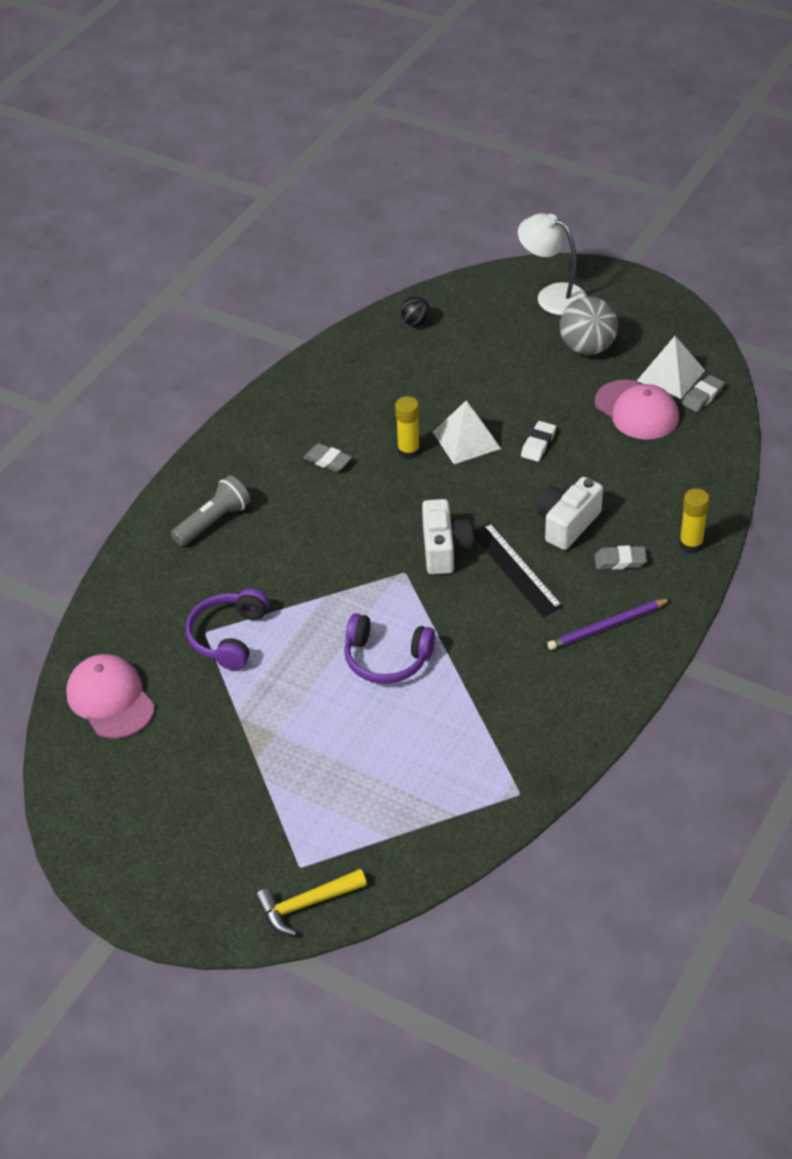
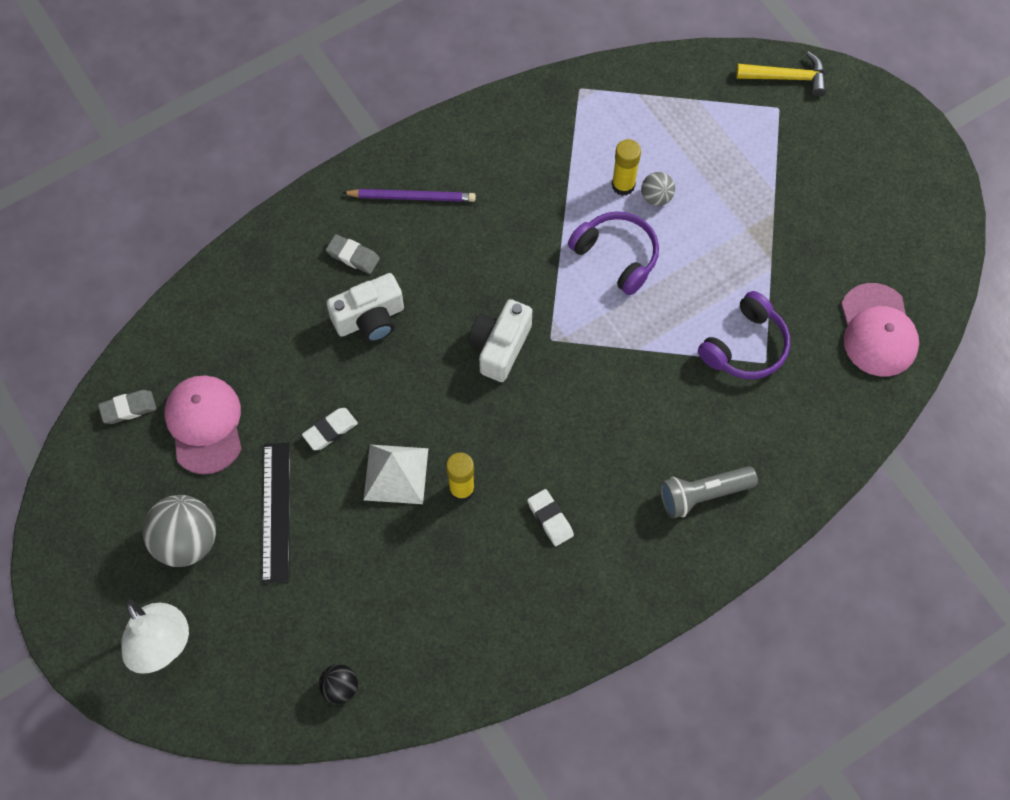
camera: 155 degrees left, 20 degrees up
(327, 461) = (550, 519): grey eraser -> white eraser
(379, 724) = (656, 197): none -> grey ball
(515, 569) = (450, 293): black ruler -> black ruler (276, 512)
(671, 375) = (135, 454): white pyramid -> none
(691, 544) = (279, 243): yellow glue stick -> yellow glue stick (623, 185)

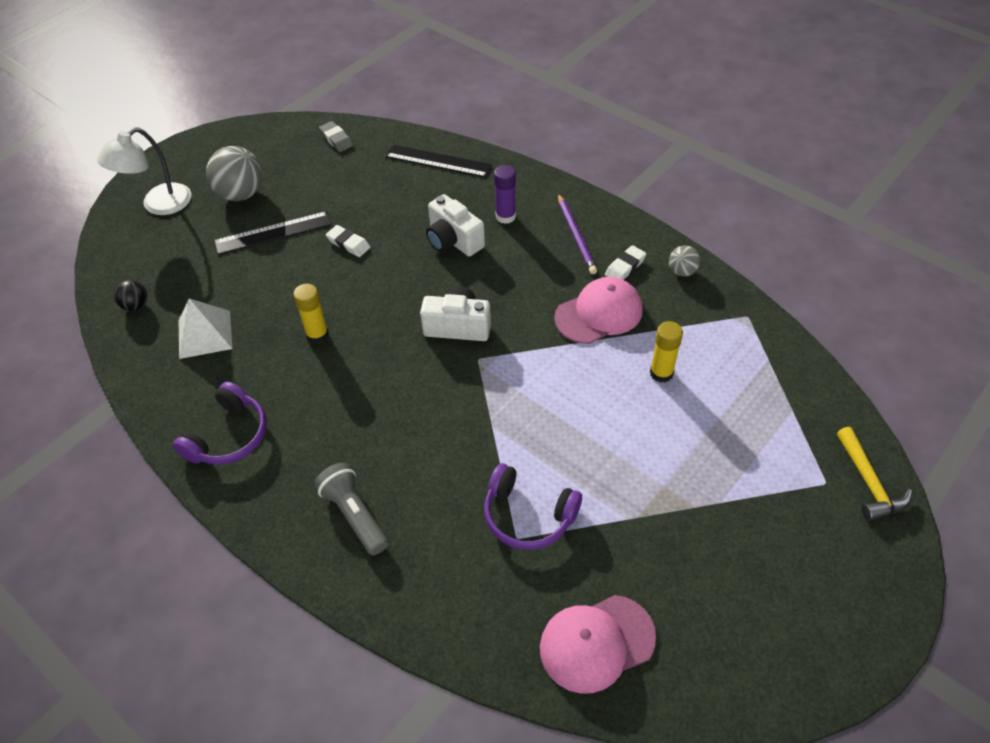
camera: 75 degrees right, 15 degrees down
(205, 424) = (334, 178): pink cap -> pink cap (599, 314)
(225, 301) = (438, 161): none -> black ruler
(353, 256) = (505, 216): grey eraser -> purple glue stick
(396, 474) = (321, 291): white pyramid -> white pyramid (204, 334)
(550, 519) = (303, 401): white eraser -> white eraser (625, 267)
(616, 256) = (583, 386): purple headphones -> purple headphones (228, 436)
(656, 197) = (661, 402): grey ball -> grey ball (682, 271)

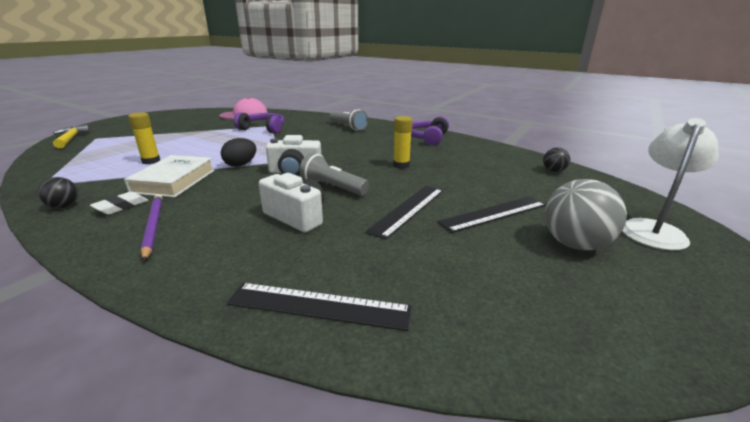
camera: 170 degrees right, 25 degrees down
(204, 334) = (483, 163): white pyramid -> none
(336, 139) = (520, 337): grey eraser -> none
(348, 244) = (408, 209): white eraser -> black ruler
(415, 287) = (332, 187): none -> grey flashlight
(505, 216) = (230, 239): purple glue stick -> none
(531, 352) = (241, 165): none -> black egg
(599, 314) = (174, 181): pink cap -> white book
(682, 271) = (64, 206): grey ball -> black ball

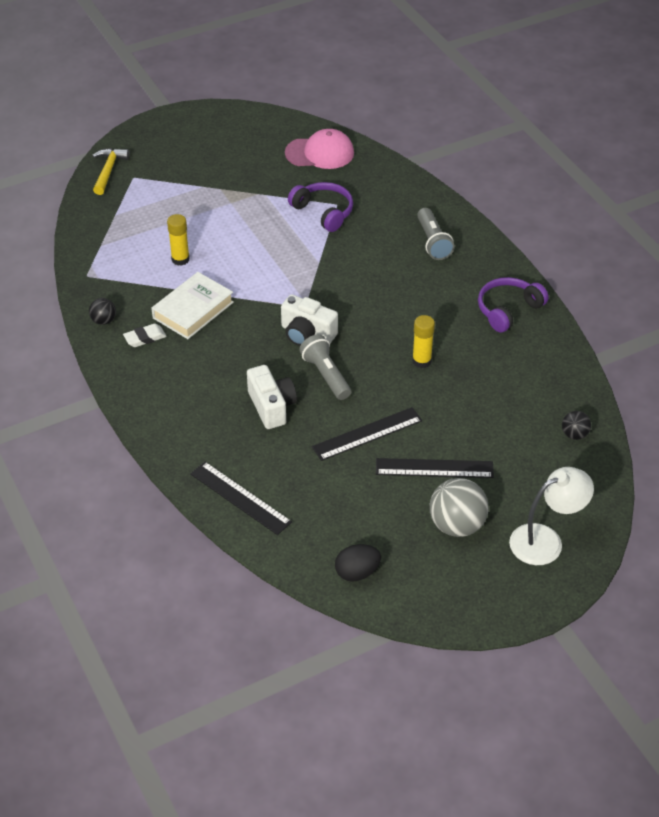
camera: 30 degrees right, 20 degrees up
(153, 227) = (163, 377): purple pencil -> none
(241, 165) = (262, 299): black egg -> black egg (357, 573)

